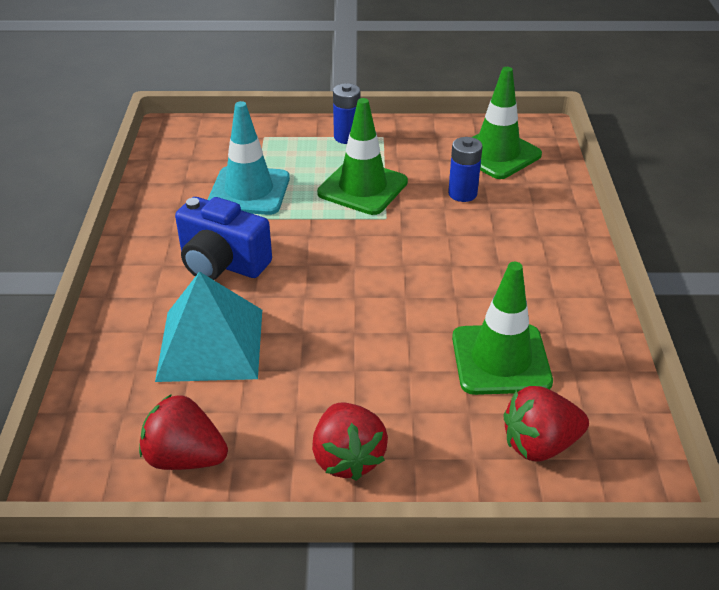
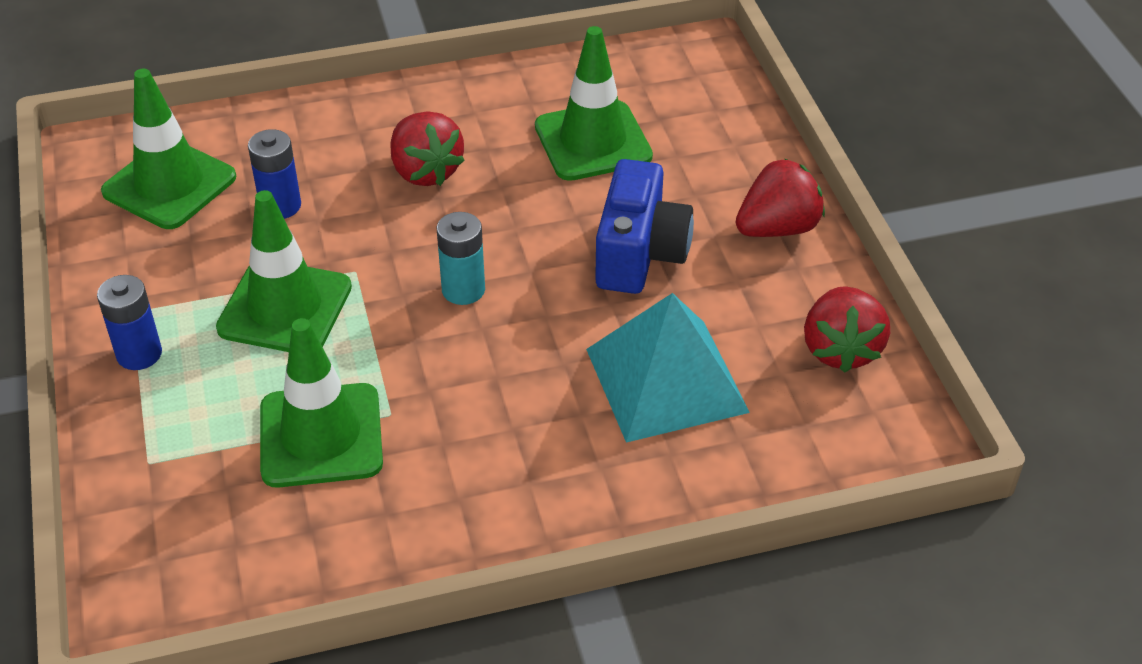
camera: 105 degrees left, 5 degrees up
(222, 263) = (507, 416): blue camera -> blue camera (639, 254)
(249, 191) = (321, 436): turquoise traffic cone -> green traffic cone
(347, 261) = (463, 290): none -> turquoise battery
(539, 444) = (697, 107): red strawberry -> red strawberry (425, 171)

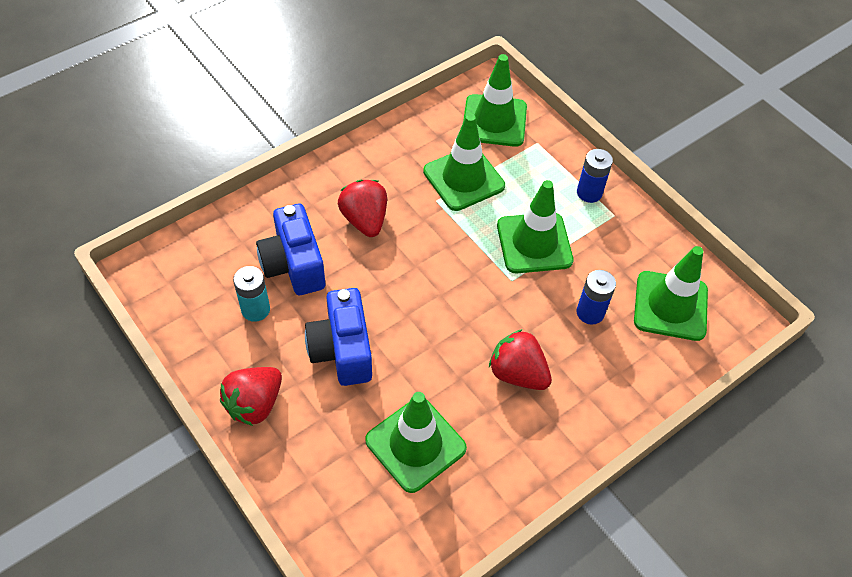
camera: 155 degrees right, 10 degrees up
(189, 527) = (494, 121): none -> green traffic cone
(463, 290) = (440, 287): turquoise battery -> turquoise battery (255, 309)
(666, 380) = (294, 265): turquoise pyramid -> blue camera
(841, 349) = (193, 318): red strawberry -> red strawberry (365, 220)

